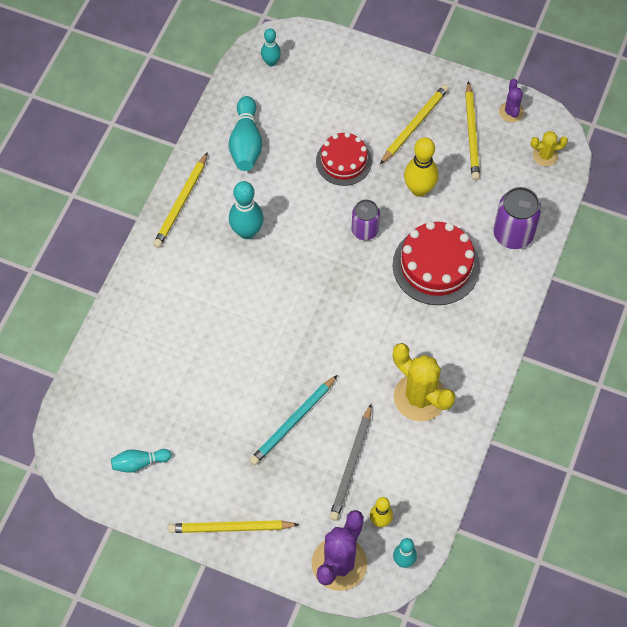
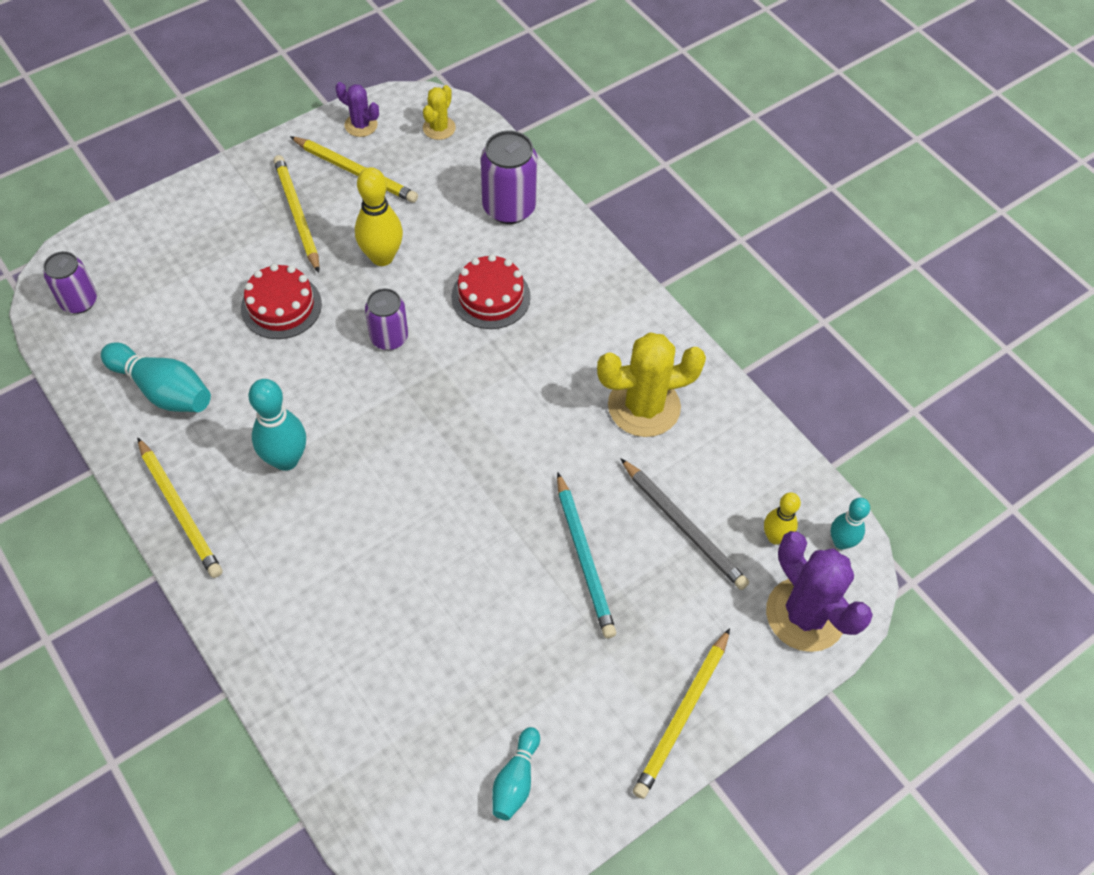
camera: 60 degrees left, 5 degrees down
(271, 62) = (79, 301): turquoise bowling pin -> purple can
(436, 266) = (491, 297): red cake -> red cake, size x0.66

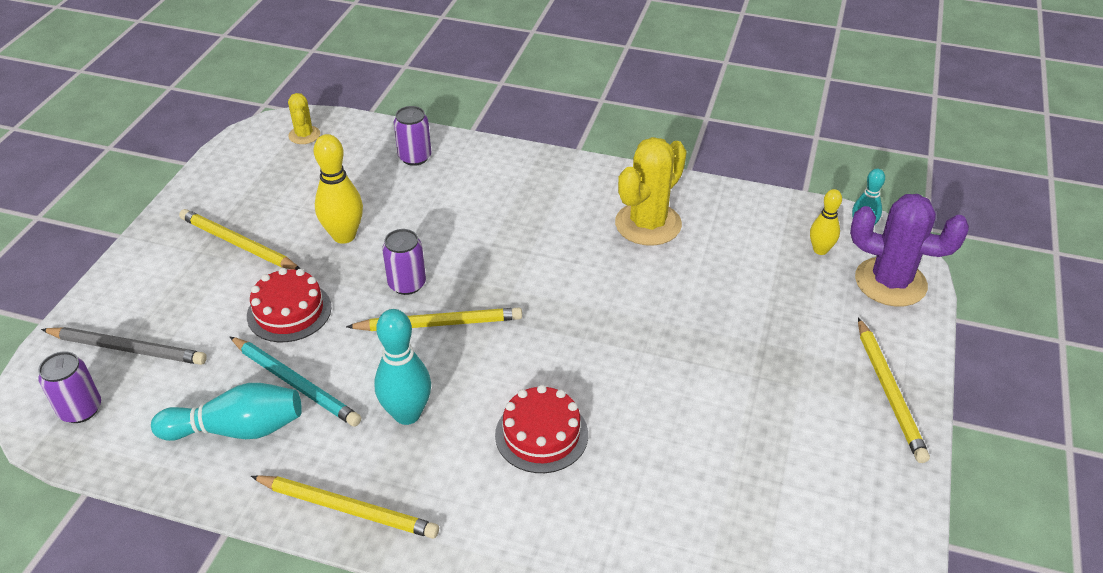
camera: 35 degrees left, 15 degrees down
(355, 172) = (261, 193): yellow pencil -> yellow pencil (438, 324)
(361, 125) = (234, 162): purple cactus -> none
(491, 297) = (461, 217): red cake -> red cake (541, 434)
(509, 207) = (415, 157): purple can -> purple can, size x0.66
(515, 780) = (831, 514): turquoise bowling pin -> none
(584, 557) = (712, 338): turquoise pencil -> turquoise pencil (295, 383)
(683, 526) = (756, 279): grey pencil -> grey pencil (127, 349)

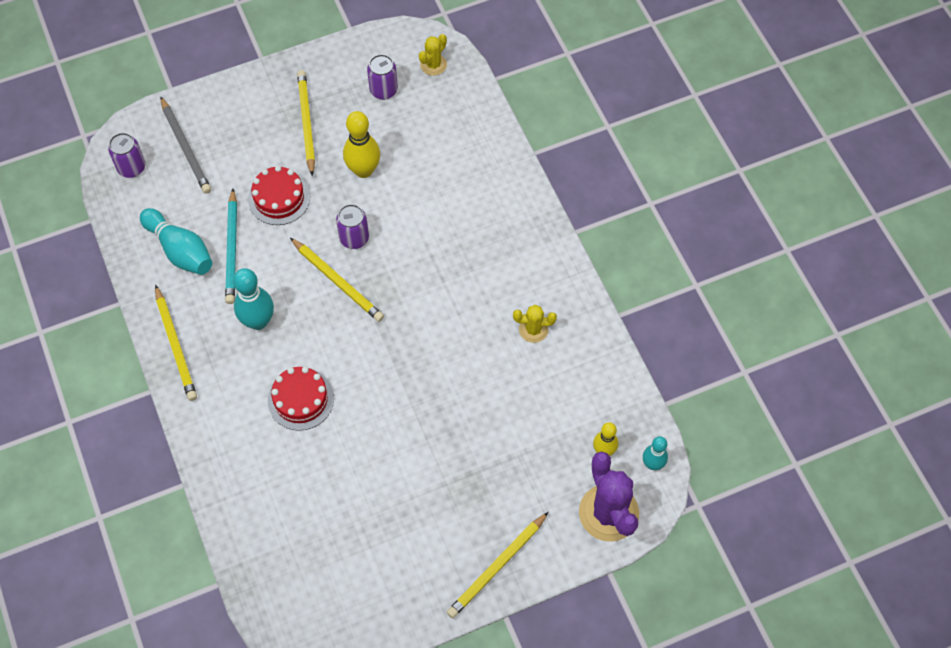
camera: 50 degrees right, 20 degrees up
(415, 157) = (472, 144): purple can -> purple can (383, 90)
(648, 224) = (533, 329): yellow cactus -> yellow cactus, size x0.52

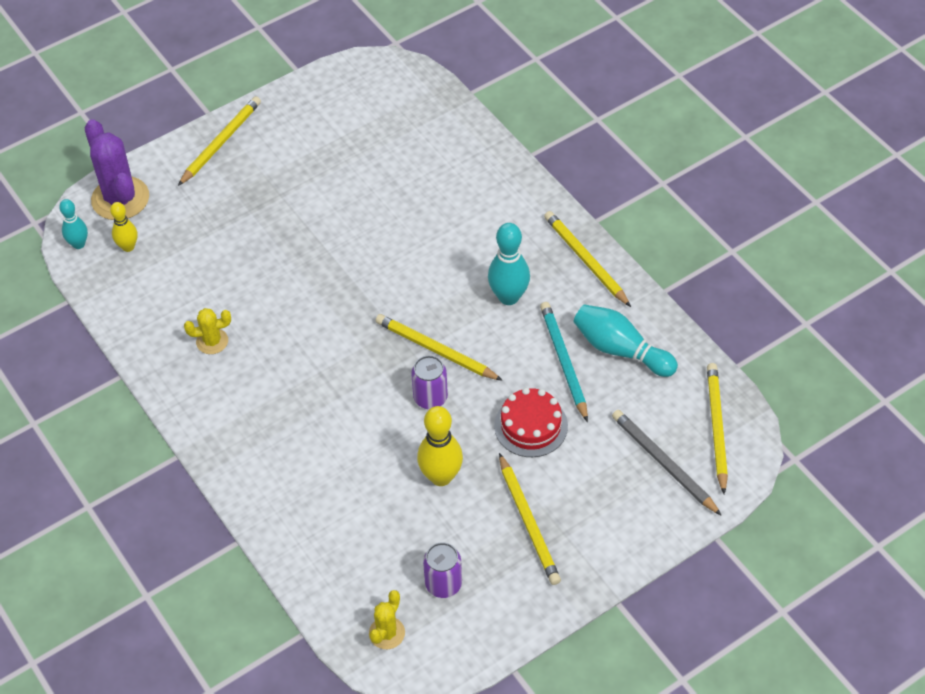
camera: 170 degrees right, 10 degrees down
(131, 168) = (717, 428): purple can -> yellow pencil
(301, 399) = (441, 237): red cake -> none

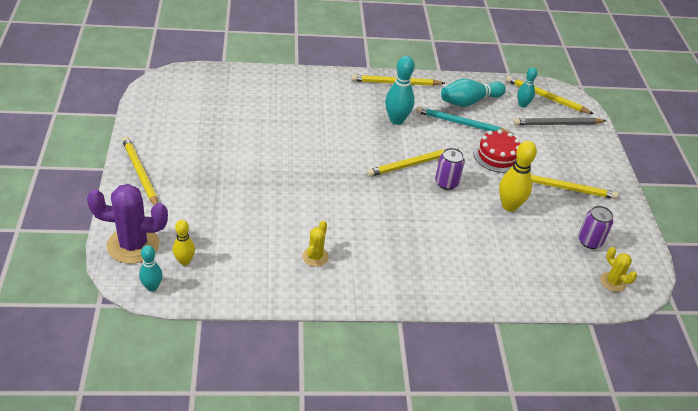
camera: 65 degrees left, 10 degrees down
(671, 408) = (522, 105): none -> turquoise bowling pin

